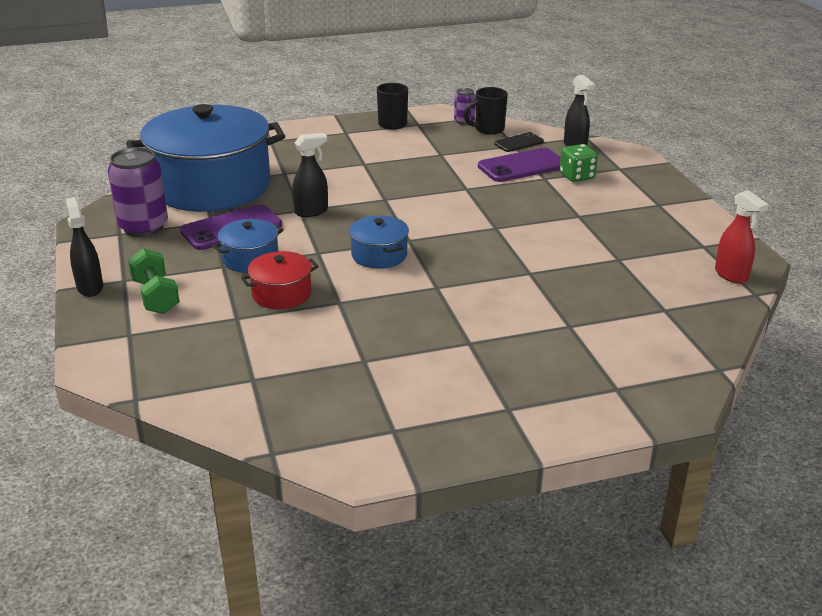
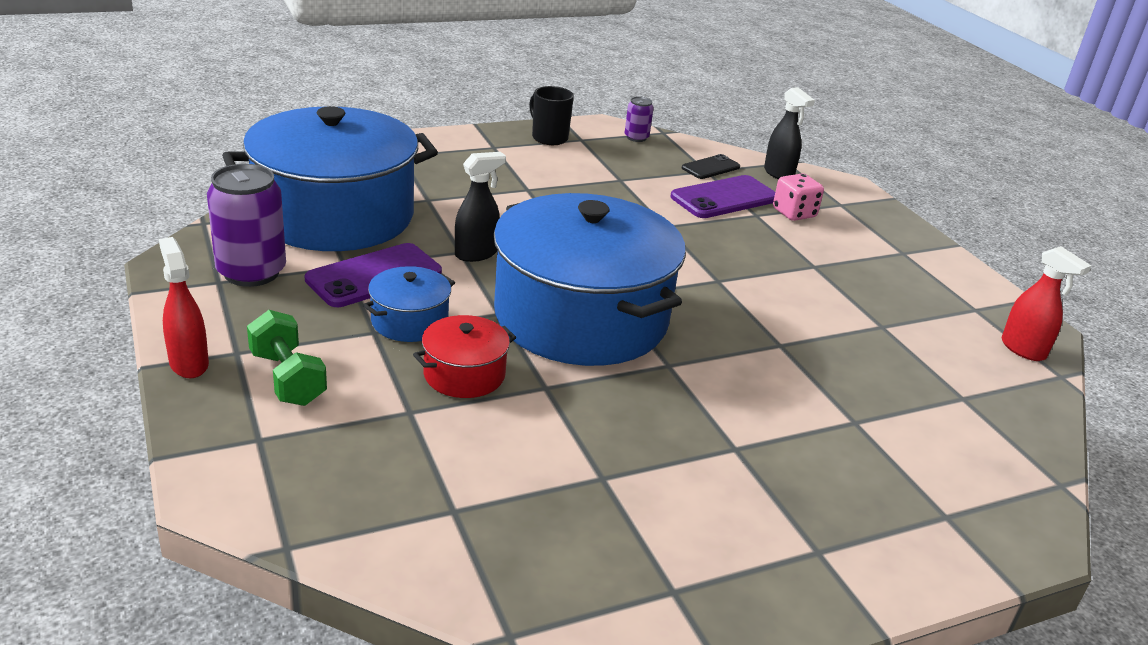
camera: 10 degrees left, 0 degrees up
(90, 287) = (188, 363): black spray bottle -> red spray bottle
(379, 255) = (581, 317): blue pot -> blue pot, size x2.36
(488, 129) = (668, 149): black mug -> none
(577, 176) = (794, 213): green dice -> pink dice

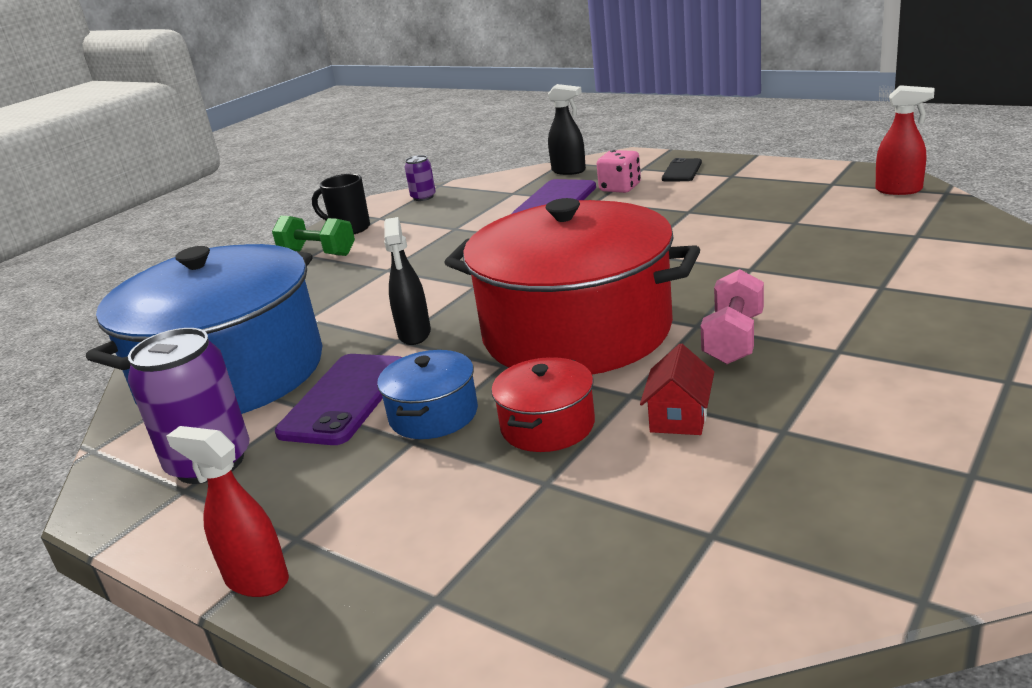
camera: 25 degrees left, 5 degrees down
(288, 378) = (385, 528): green dumbbell -> green dumbbell (317, 253)
(476, 254) = (414, 334): black spray bottle -> black spray bottle turned 150 degrees clockwise
(552, 423) = (679, 417): none -> red house
(581, 317) = (576, 331): blue pot -> red pot
(676, 392) = (733, 339): none -> pink dumbbell
(710, 167) = (513, 189): black phone -> black phone (682, 171)

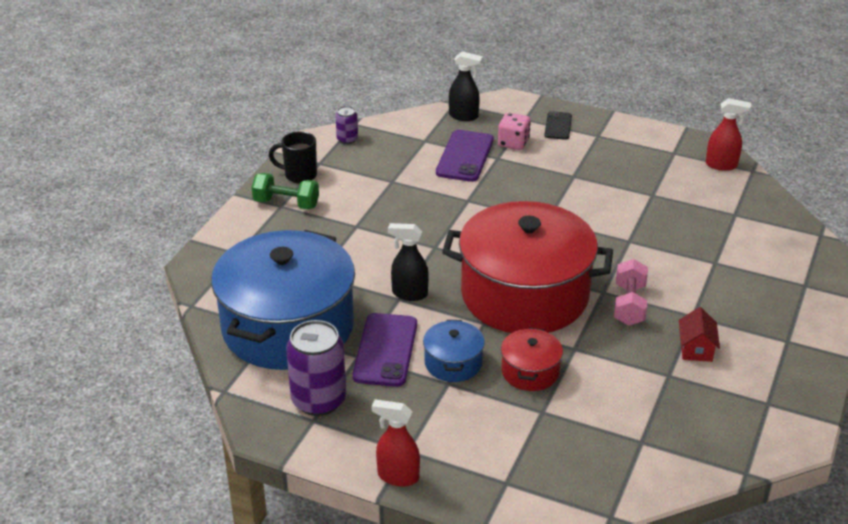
camera: 15 degrees left, 10 degrees up
(414, 334) = (409, 294): black spray bottle -> black spray bottle turned 120 degrees clockwise
(679, 417) = (608, 365): red house -> red house (696, 349)

